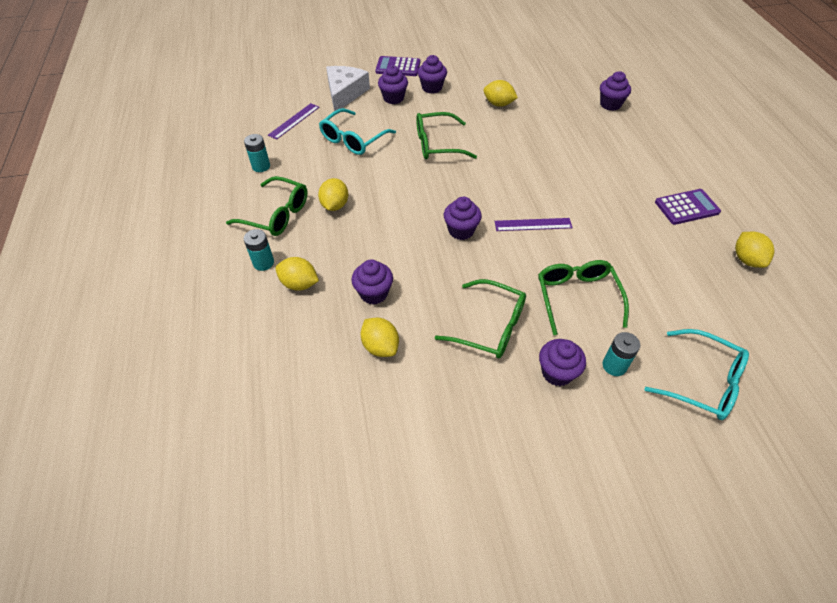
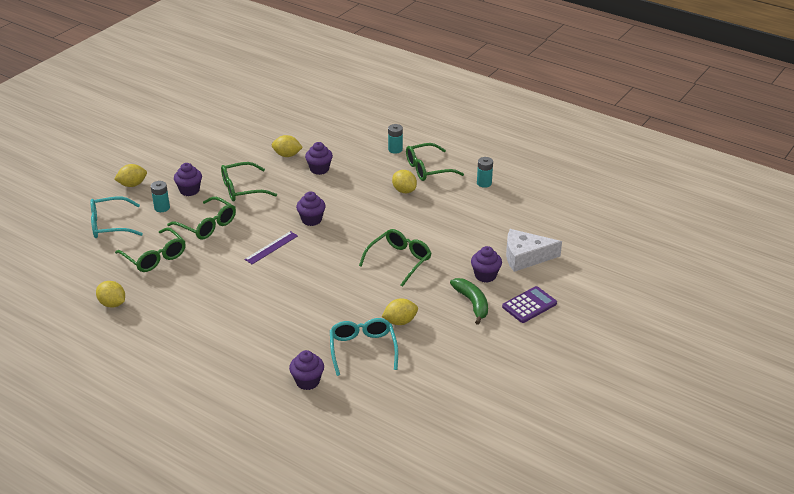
camera: 135 degrees right, 15 degrees down
(294, 121) = (519, 218): purple ruler -> none
(299, 284) = (362, 153): yellow lemon -> yellow lemon (132, 185)
(345, 93) = (525, 257): white cheese -> white cheese turned 120 degrees clockwise
(353, 139) = (459, 230): turquoise glasses -> turquoise glasses (362, 349)
(432, 88) = (472, 303): purple cupcake -> green banana
(668, 290) = (155, 257): none -> green glasses
(686, 207) = (175, 318): purple calculator -> none

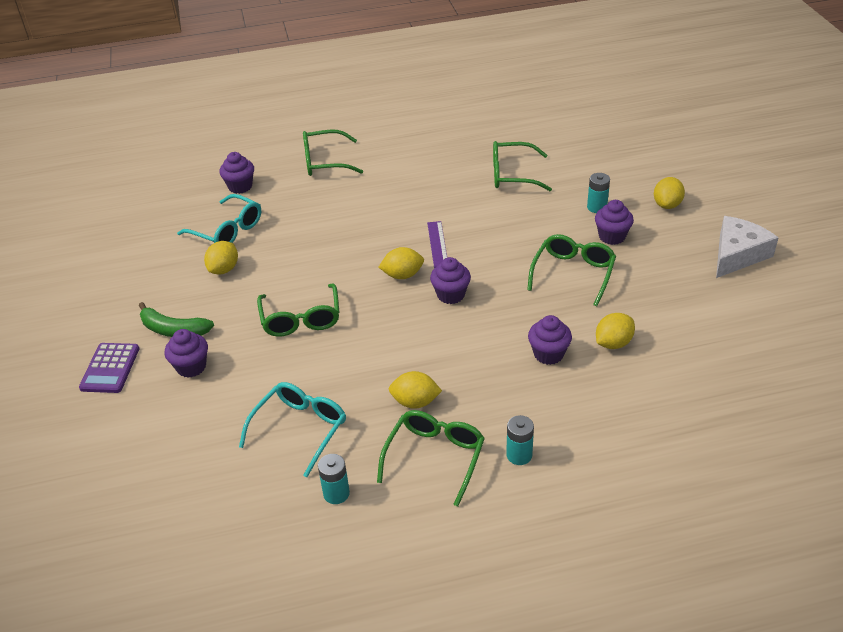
camera: 135 degrees right, 5 degrees up
(110, 225) = (600, 168): turquoise glasses -> turquoise glasses (300, 429)
(112, 304) = (471, 133): yellow lemon -> yellow lemon (402, 275)
(207, 225) = (528, 223): green glasses -> green glasses (324, 162)
(525, 257) = (168, 422): white cheese -> white cheese (737, 254)

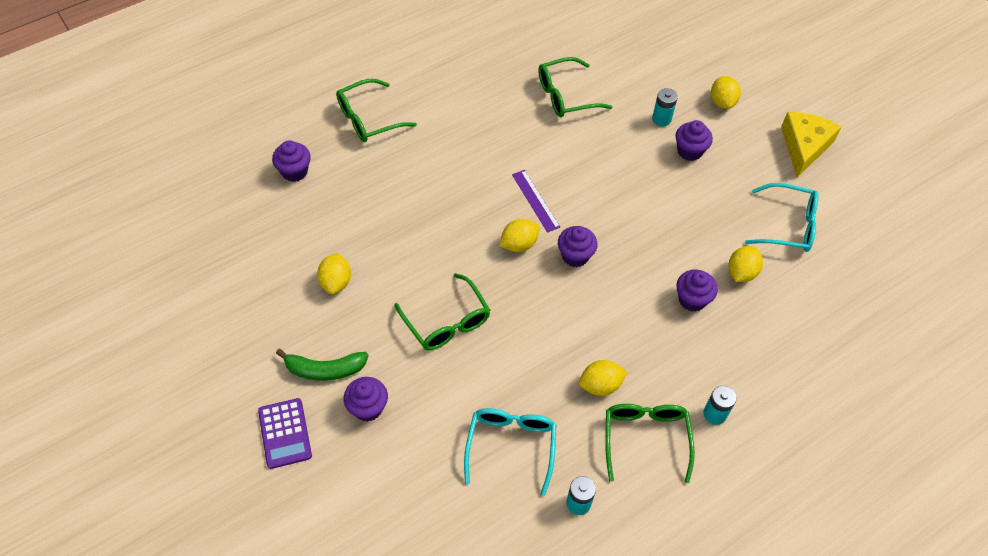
camera: 25 degrees left, 15 degrees up
(228, 230) = (312, 232): turquoise glasses -> turquoise glasses (788, 225)
(573, 273) = (674, 202): green glasses -> none
(737, 254) = (804, 146): white cheese -> yellow cheese

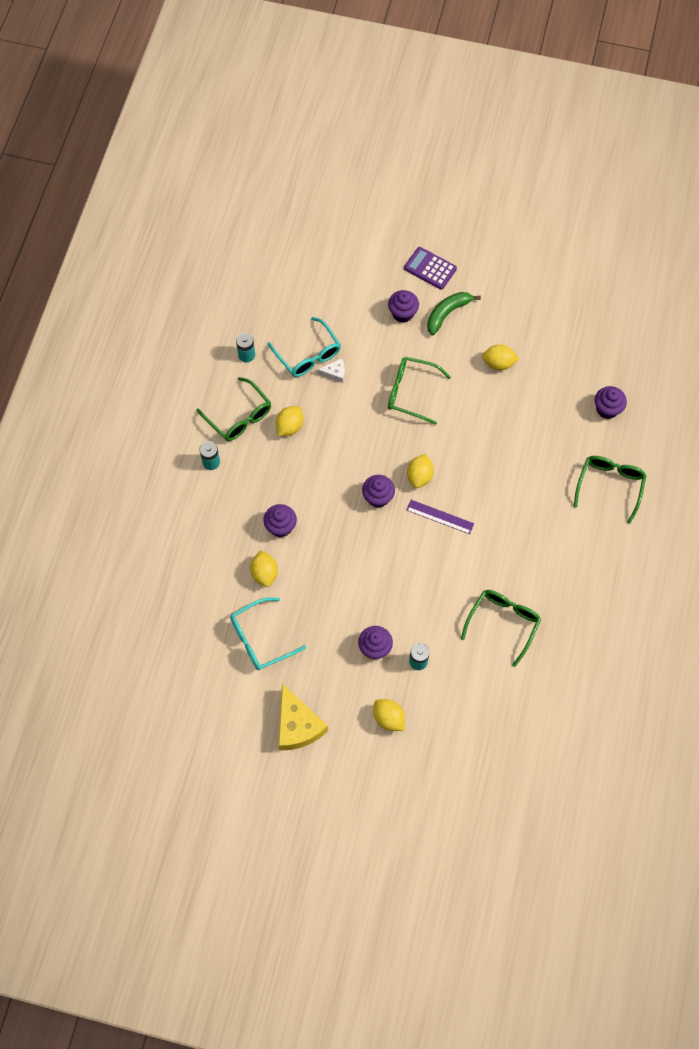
camera: 140 degrees right, 10 degrees up
(336, 282) = (498, 363): yellow lemon -> yellow lemon turned 45 degrees counterclockwise
(502, 403) = (335, 373): none -> white cheese

